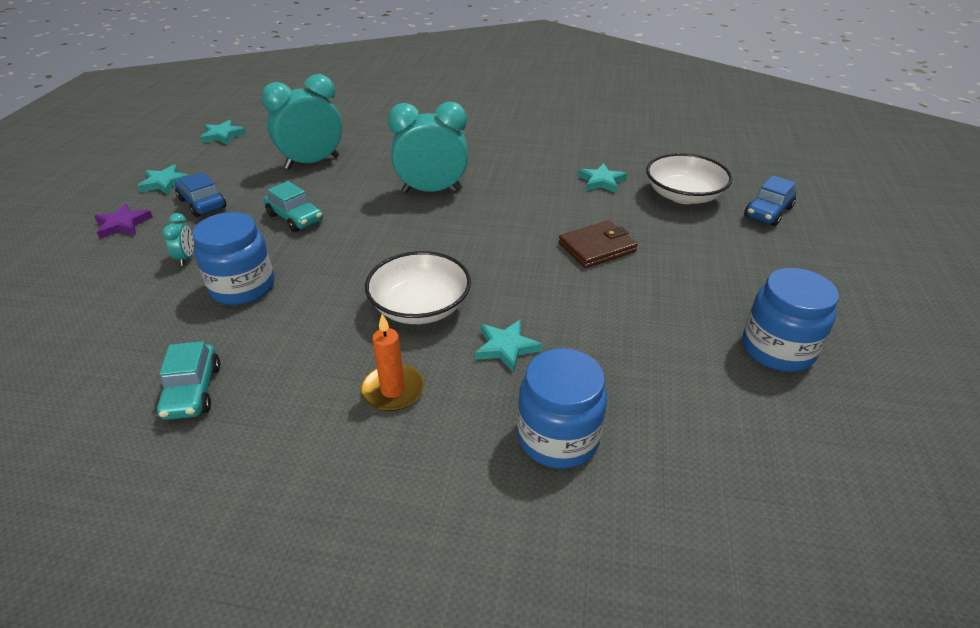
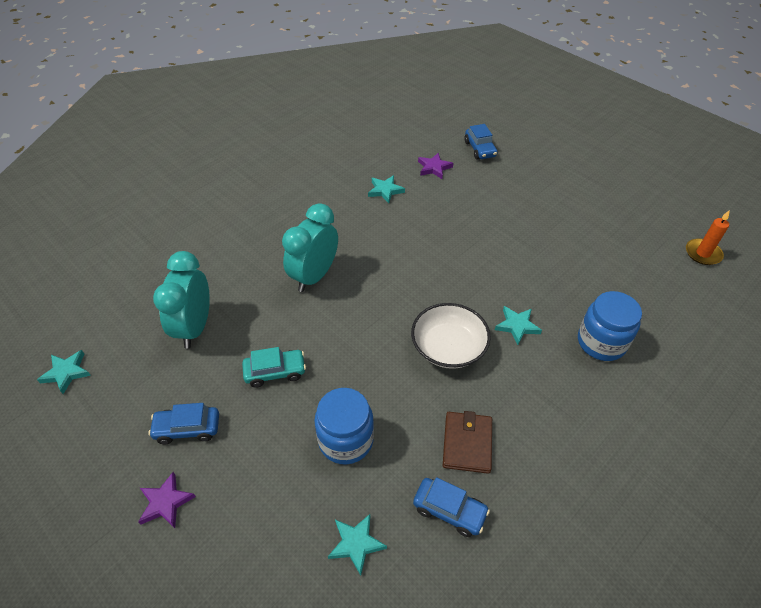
camera: 55 degrees left, 10 degrees up
(164, 183) = (116, 448): turquoise star -> turquoise star (356, 544)
(186, 258) = (270, 466): turquoise clock -> none
(193, 391) = (449, 510): turquoise car -> blue car
(393, 390) = (519, 397): orange candle -> orange candle (703, 253)
(597, 247) = (454, 235): brown wallet -> brown wallet (467, 443)
(683, 195) = (434, 168): white bowl -> purple star
(777, 349) = (590, 223): blue jar -> none

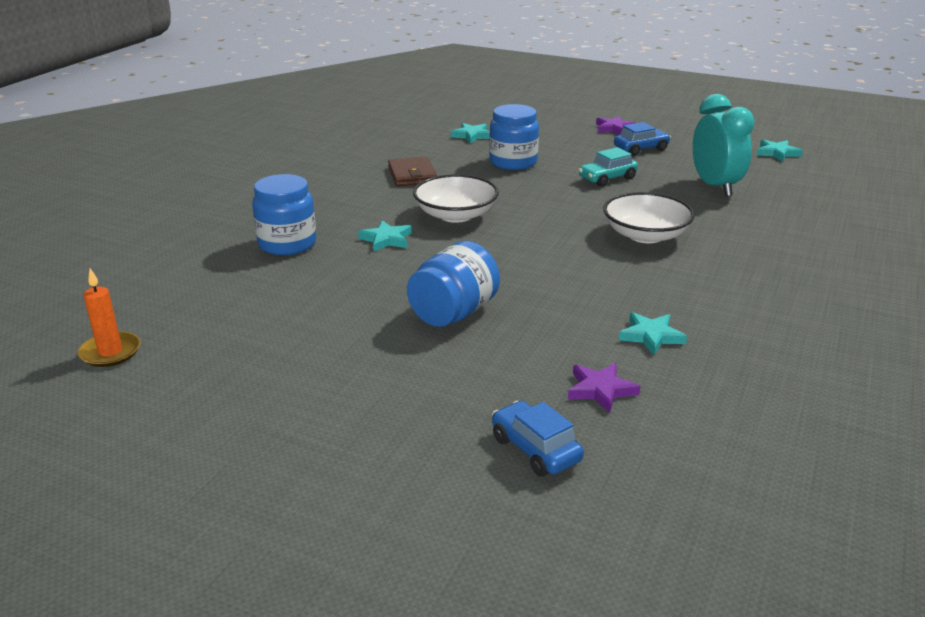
camera: 160 degrees right, 20 degrees down
(314, 276) = (645, 235): turquoise clock -> white bowl
(449, 510) = (413, 152): blue car -> none
(489, 234) = (453, 313): none -> blue jar

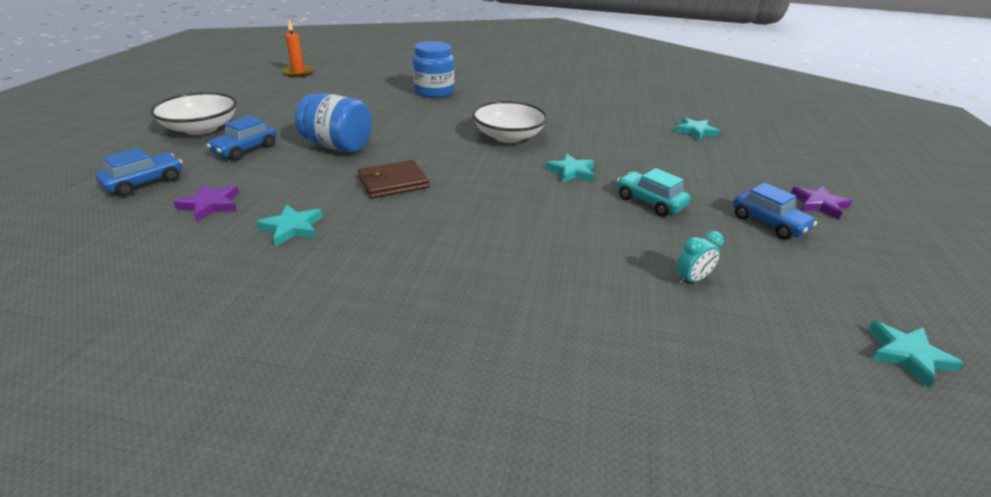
camera: 75 degrees right, 5 degrees up
(386, 239) = (452, 117): turquoise star -> turquoise star (571, 172)
(412, 175) = (578, 116): brown wallet -> brown wallet (393, 182)
(446, 379) = (245, 150): none -> blue car
(513, 162) = (646, 152): blue jar -> none
(645, 235) = (510, 226): white bowl -> white bowl (201, 128)
(715, 187) = (691, 279): turquoise clock -> turquoise clock, size x0.43

